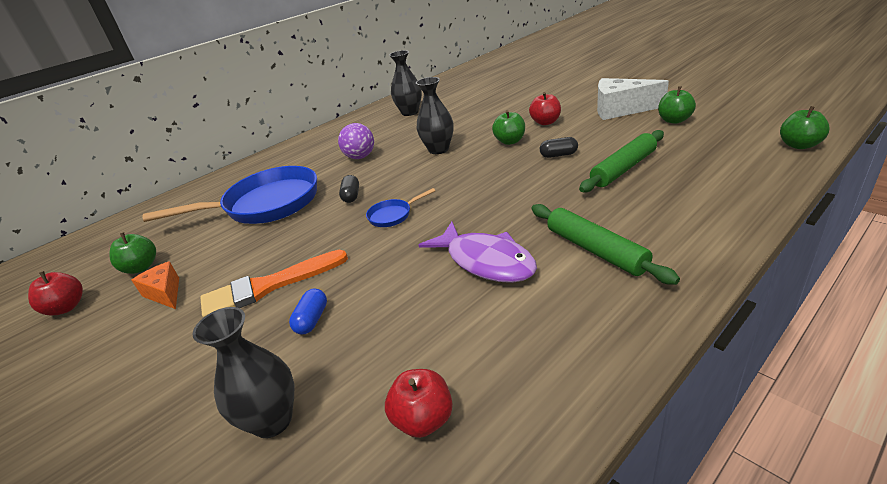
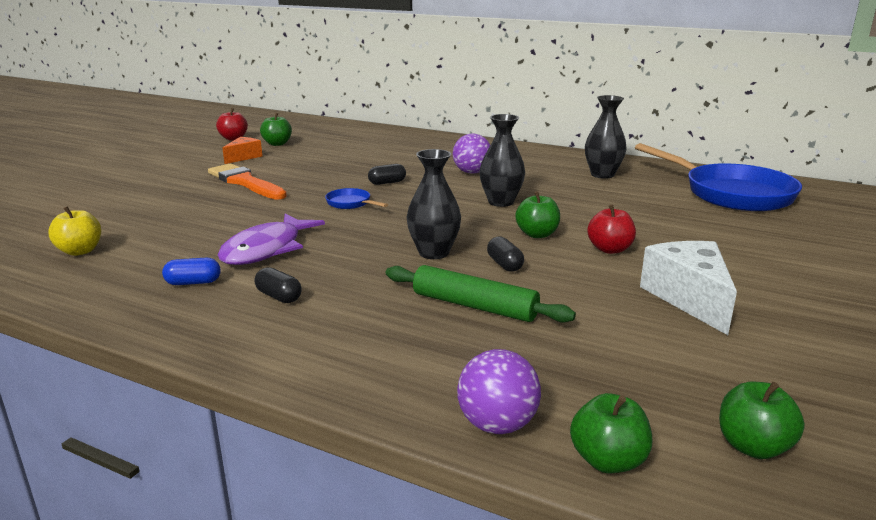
camera: 65 degrees right, 10 degrees down
(266, 205) = (369, 157): blue pan -> blue pan (731, 194)
(272, 420) = (101, 211): black vase -> black vase (434, 253)
(312, 320) = (199, 202): blue capsule -> blue capsule (193, 283)
(423, 419) = (80, 251): red apple -> yellow apple
(595, 250) = (279, 297): green rolling pin -> black capsule
(674, 120) = (667, 342): green apple -> green apple (753, 446)
(775, 170) = (497, 425): none -> purple ball

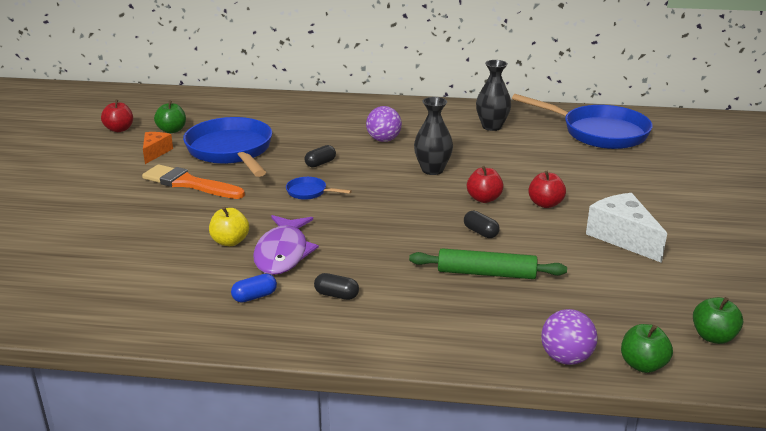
camera: 20 degrees left, 5 degrees up
(80, 251) = (118, 286): yellow apple -> yellow apple (230, 241)
(312, 164) = (231, 151): none -> blue pan
(434, 253) = (420, 231): black vase -> none
(537, 234) = (484, 199): green apple -> red apple

